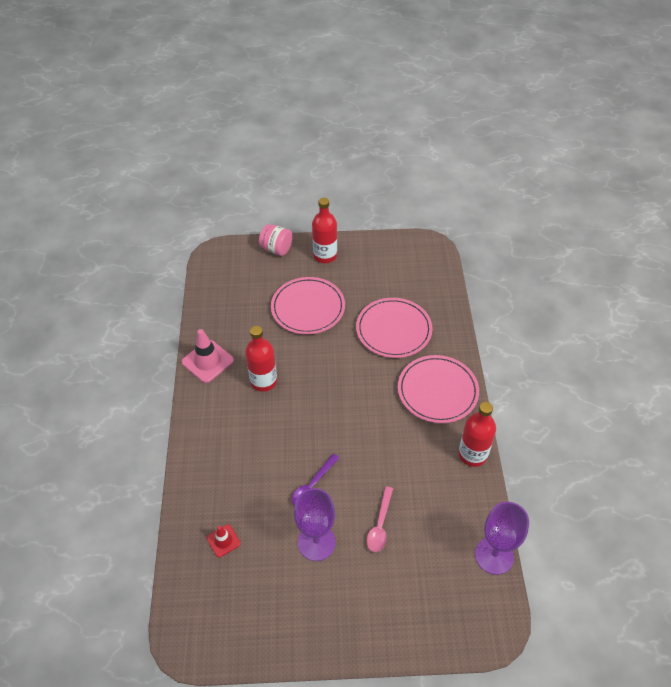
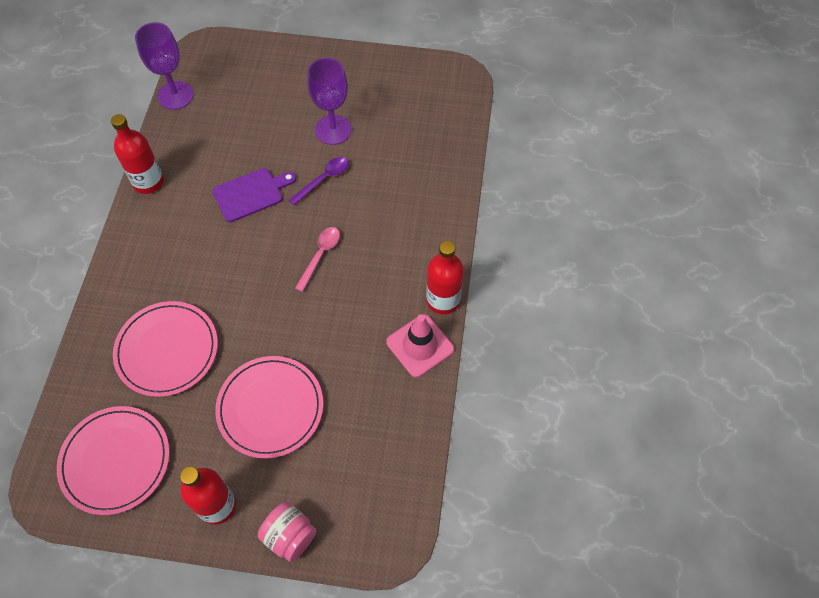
camera: 170 degrees left, 10 degrees up
(223, 540) = (421, 145): red traffic cone -> none
(263, 381) = (353, 305): red bottle -> red bottle (443, 300)
(375, 459) = (251, 194): none -> purple cutting board
(380, 525) = (269, 134): pink spoon -> pink spoon (320, 255)
(437, 391) = (151, 257): pink plate -> pink plate (115, 461)

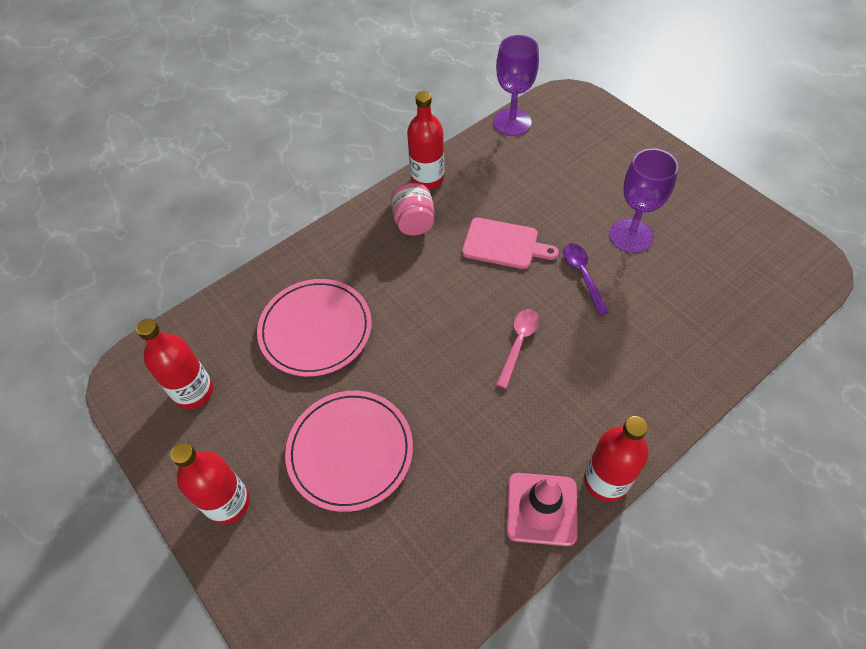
camera: 45 degrees right, 5 degrees down
(115, 461) = (194, 392): pink plate -> red bottle
(251, 194) = (504, 244): purple cutting board -> pink cutting board
(290, 536) = (257, 591): pink jar -> pink jar (414, 222)
(320, 255) = (518, 343): pink spoon -> pink spoon turned 45 degrees counterclockwise
(324, 179) = (582, 275): purple spoon -> purple spoon turned 105 degrees counterclockwise

